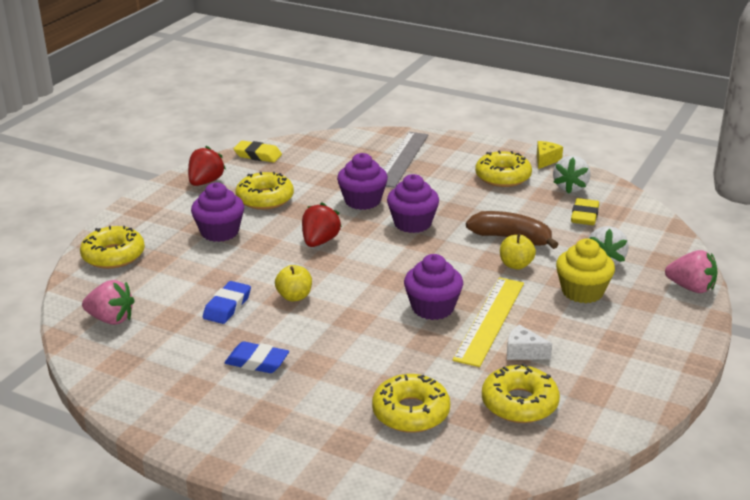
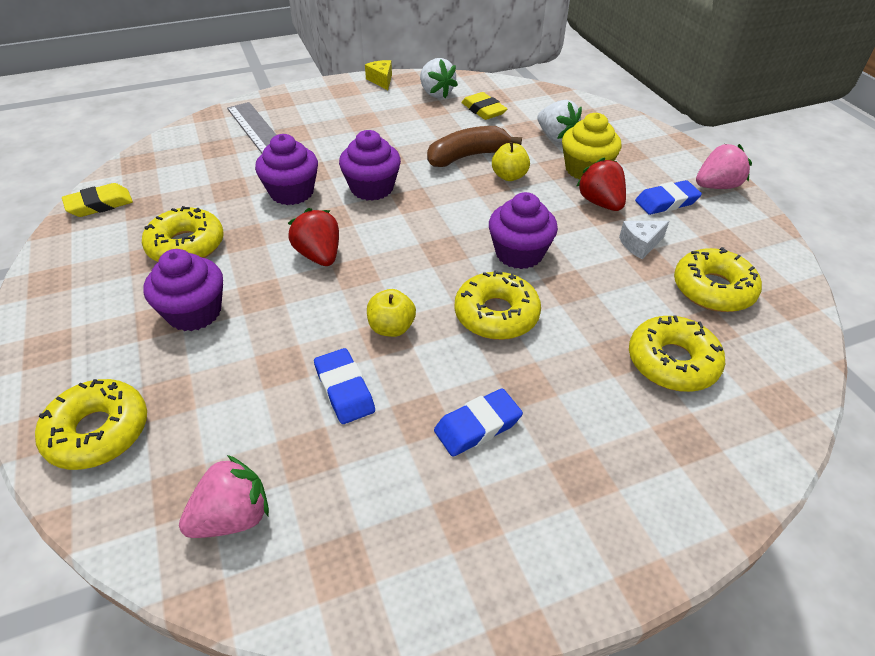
camera: 50 degrees left, 15 degrees up
(205, 182) = (81, 266): red strawberry -> red strawberry (600, 203)
(490, 320) = (574, 234): yellow ruler -> none
(503, 177) = (373, 109): yellow donut -> yellow donut (496, 314)
(601, 343) = (666, 202): none -> blue eraser
(691, 288) = (634, 126): pink strawberry -> pink strawberry (716, 186)

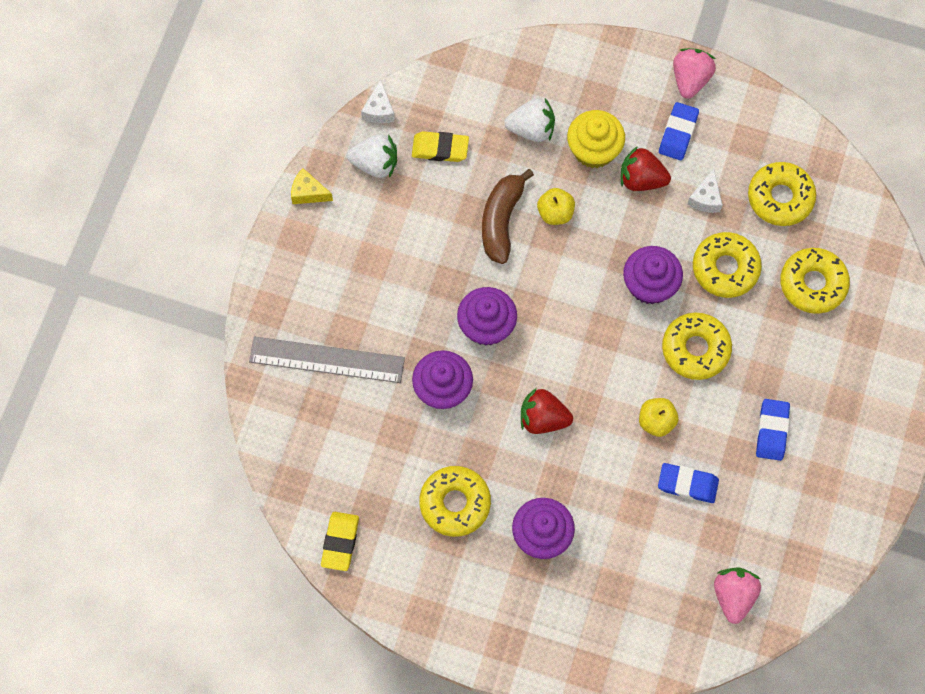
camera: 50 degrees left, 25 degrees up
(98, 432) = (613, 640): yellow donut -> yellow donut (725, 268)
(475, 80) = (379, 110): none -> white cheese

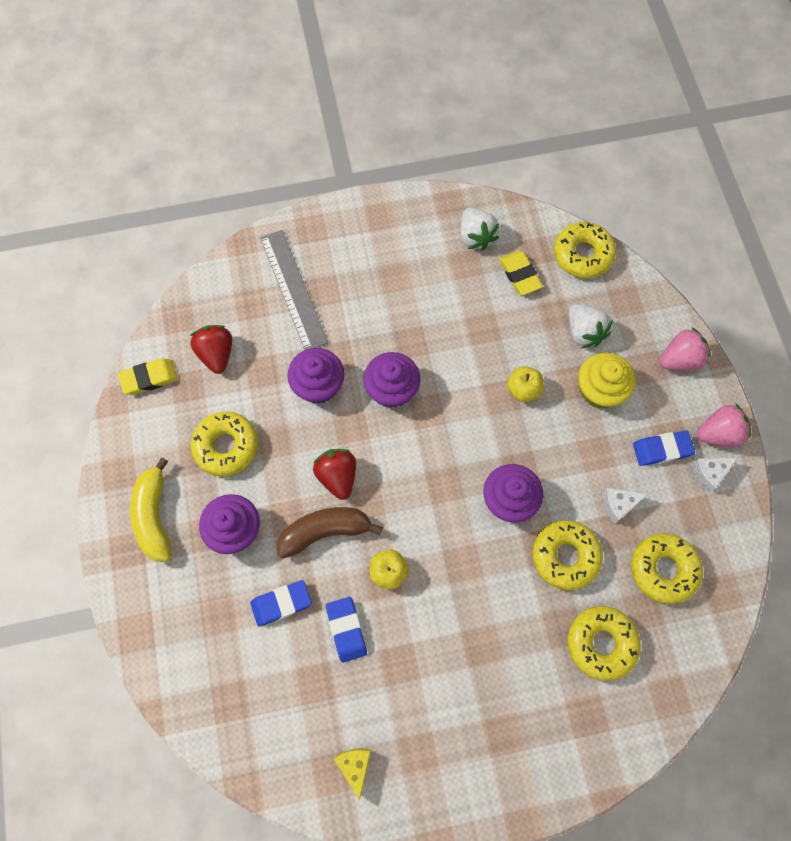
camera: 60 degrees right, 0 degrees up
(308, 193) = (421, 204): yellow cheese -> yellow cheese (355, 766)
(379, 110) = (522, 215): white cheese -> white cheese (709, 473)
(486, 602) = (154, 516): none -> yellow banana
(501, 220) = (489, 352): brown banana -> brown banana (325, 531)
(641, 179) = (599, 442): red strawberry -> red strawberry (216, 354)
(695, 349) = (474, 570): yellow donut -> yellow donut (582, 255)
(733, 596) = (265, 727): pink strawberry -> pink strawberry (679, 359)
(772, 431) = (438, 680): blue eraser -> blue eraser (281, 603)

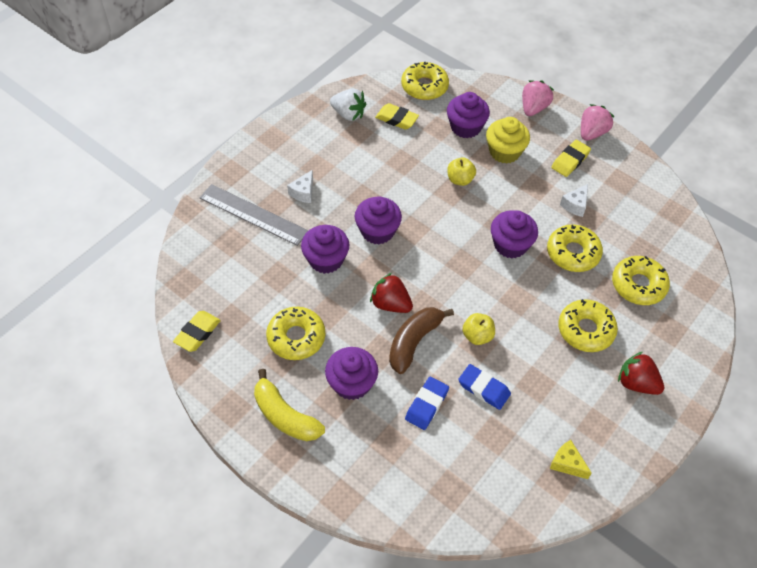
camera: 40 degrees left, 15 degrees down
(216, 354) = (234, 286): red strawberry -> red strawberry (636, 383)
(583, 332) = (465, 127): white strawberry -> purple cupcake
(662, 449) = (570, 161): blue eraser -> yellow eraser
(663, 569) = (632, 222): yellow donut -> yellow donut (585, 330)
(709, 473) = (607, 156): white cheese -> white cheese (303, 192)

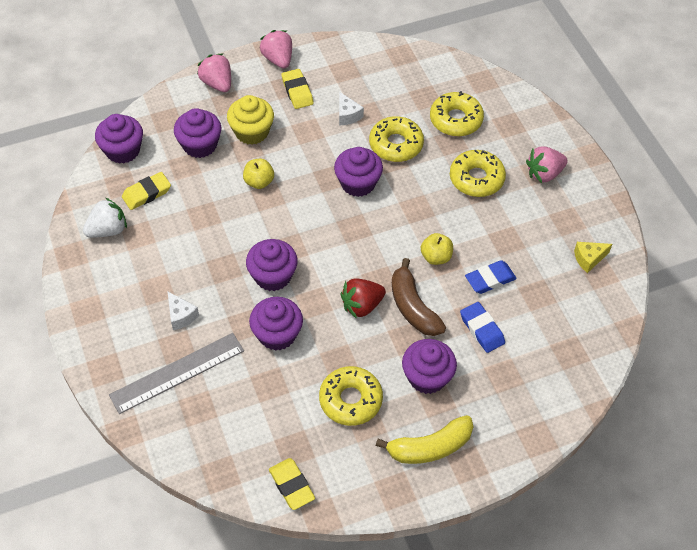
camera: 60 degrees left, 0 degrees up
(424, 86) = (123, 150): yellow donut -> purple cupcake
(636, 383) = (544, 174): red strawberry -> pink strawberry

